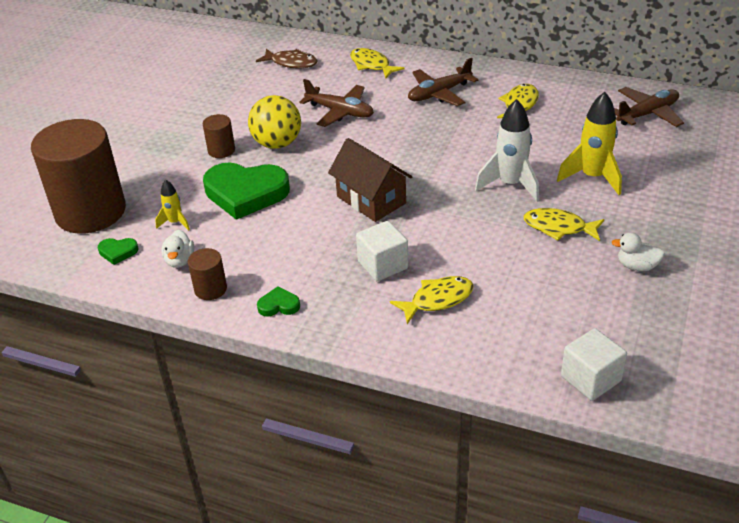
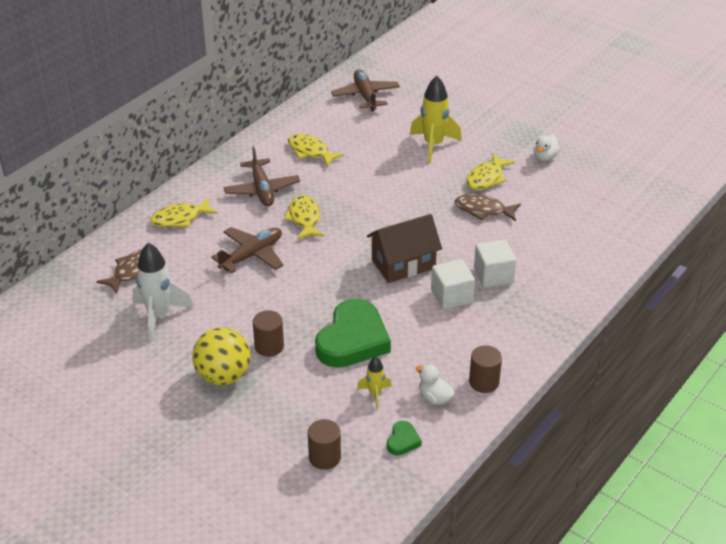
camera: 75 degrees left, 0 degrees up
(90, 212) = (324, 457): brown cylinder -> brown cylinder, size x0.42
(180, 260) = (435, 397): white duck -> white duck turned 150 degrees counterclockwise
(277, 144) = (281, 306): yellow ball -> yellow ball (223, 376)
(279, 305) = (520, 343): green heart -> none
(437, 300) = (546, 256): yellow fish -> yellow fish (304, 218)
(495, 236) = (483, 210): none -> brown fish
(510, 185) = (421, 186): white rocket -> white rocket (159, 316)
(590, 379) = (647, 209): white cube -> white cube (451, 296)

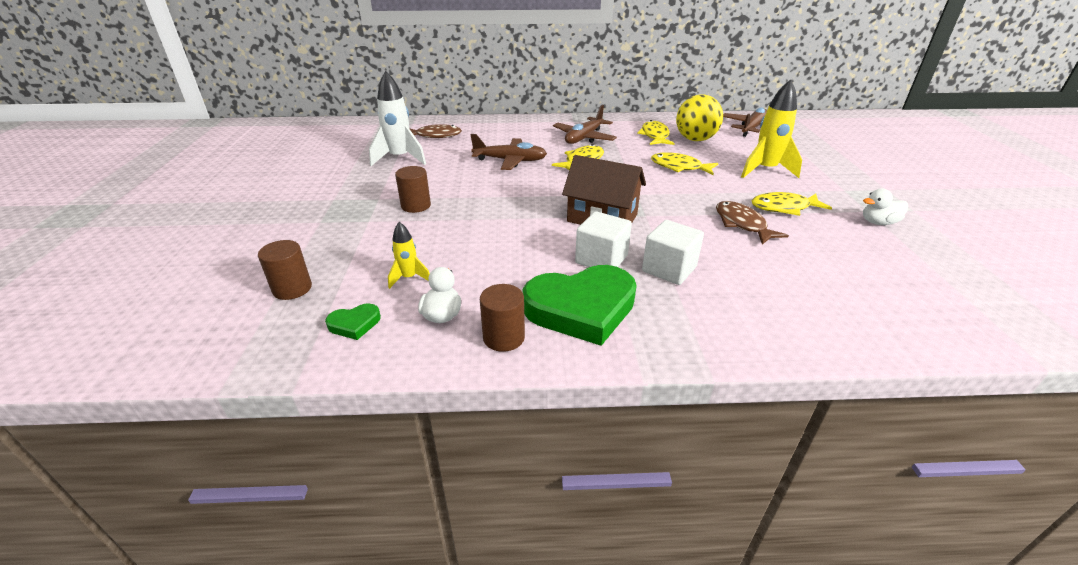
camera: 50 degrees right, 5 degrees down
(180, 218) = (509, 128): yellow fish -> yellow fish (679, 167)
(223, 376) = (359, 203): yellow ball -> yellow ball (695, 139)
(352, 339) = (470, 236): green heart -> green heart (581, 308)

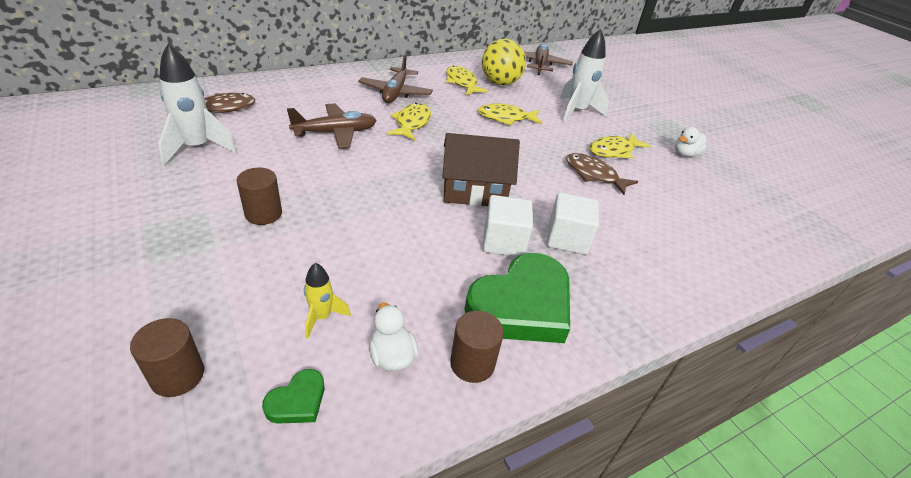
camera: 30 degrees left, 5 degrees up
(765, 170) = (576, 112): yellow rocket -> white rocket

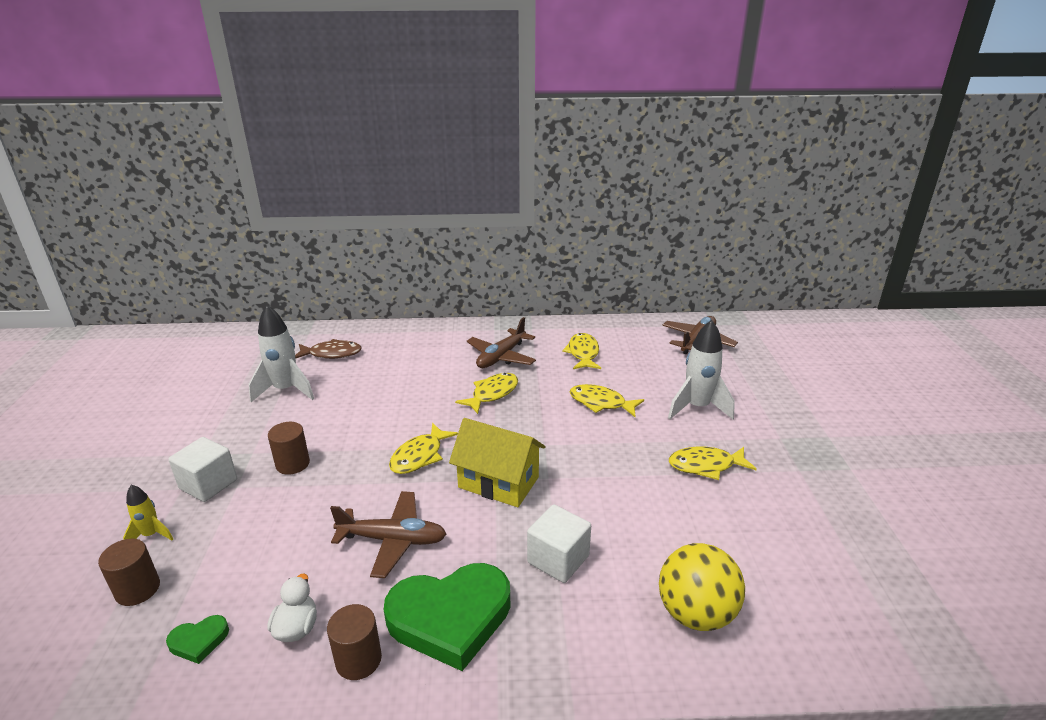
camera: 30 degrees right, 10 degrees down
(322, 317) = (269, 573): yellow rocket -> yellow rocket (151, 535)
(335, 133) = (410, 393): brown plane -> brown plane (393, 540)
(388, 183) = (419, 456): none -> yellow fish
(474, 191) = (498, 482): brown house -> yellow house
(500, 83) = (628, 359): yellow ball -> yellow ball (695, 613)
(503, 242) = (486, 545): white cube -> white cube (208, 484)
(594, 175) = (653, 491): brown fish -> none
(685, 154) = (806, 488): white duck -> none

